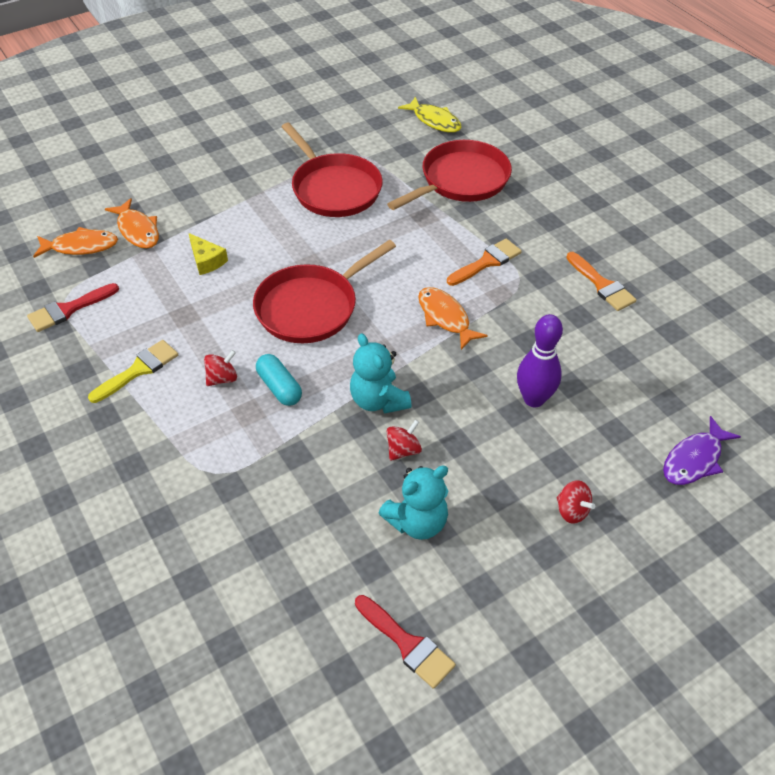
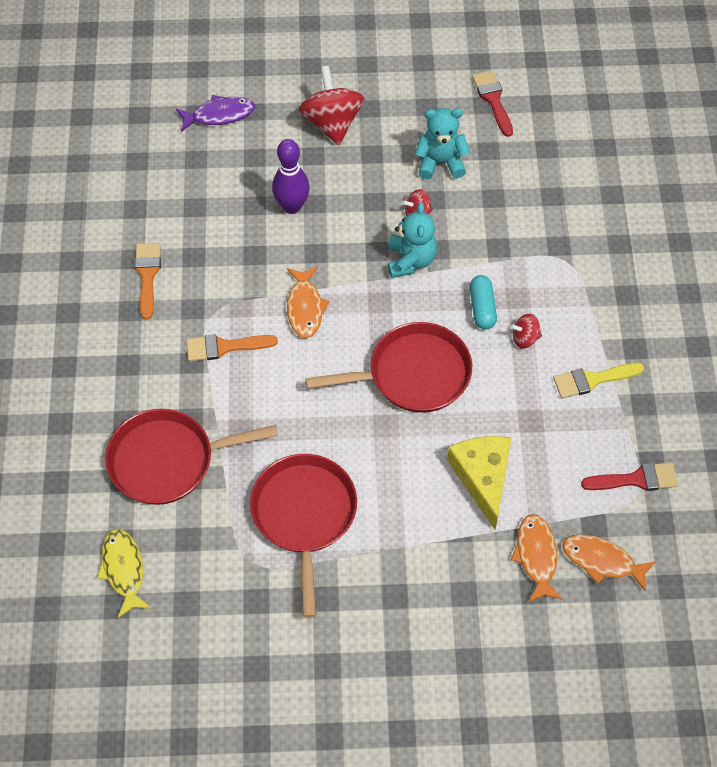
camera: 150 degrees left, 10 degrees up
(206, 260) = (483, 478): yellow cheese -> yellow cheese, size x1.76
(572, 511) = (332, 123): red spinning top -> red spinning top, size x2.03

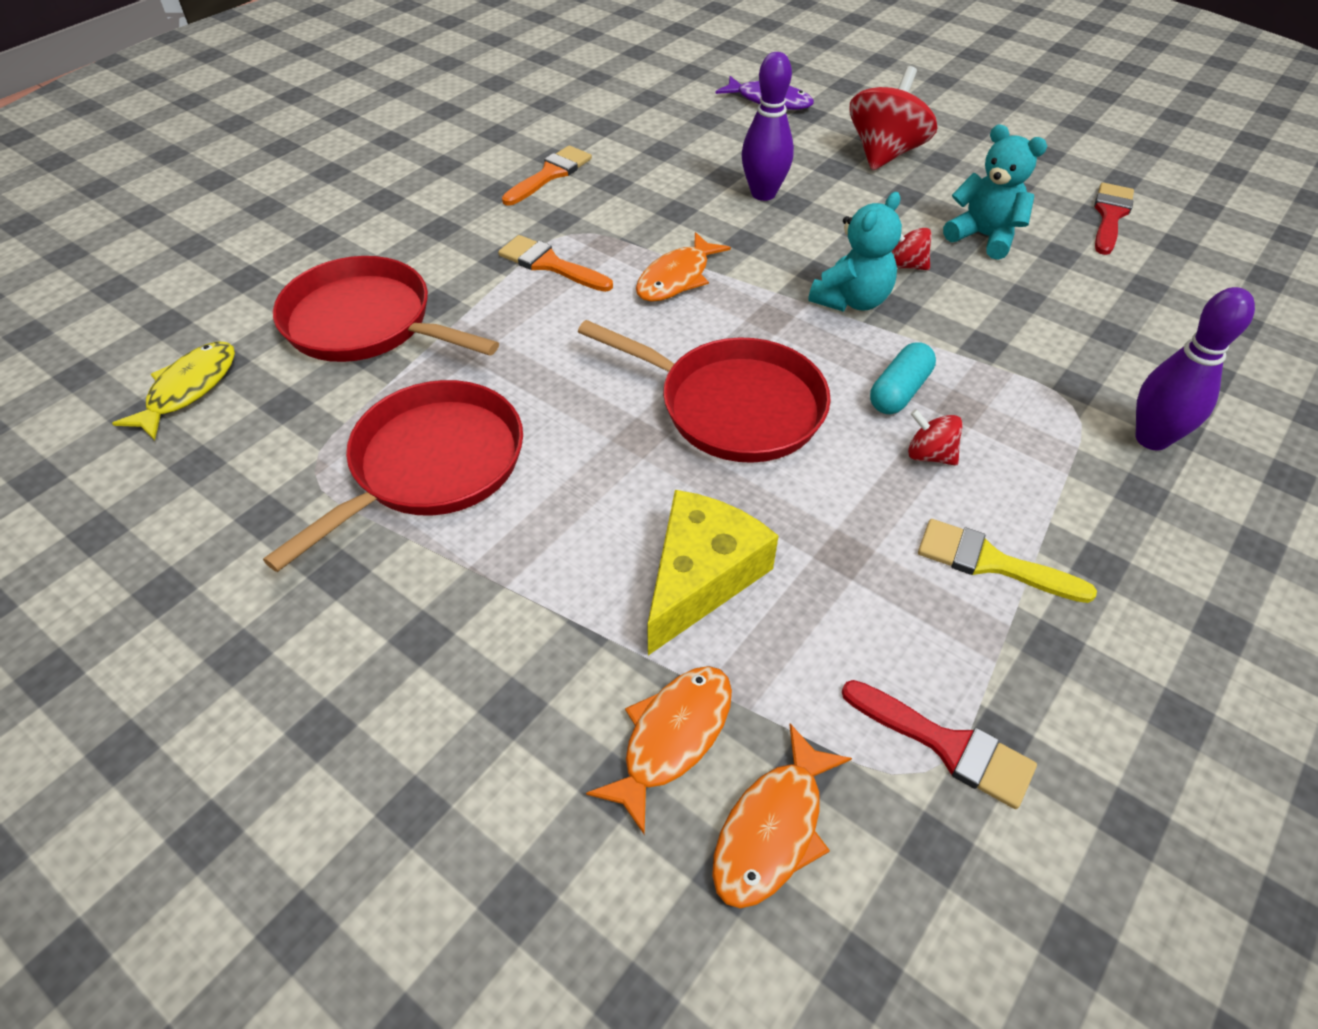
camera: 40 degrees right, 10 degrees down
(602, 561) = (773, 829): orange fish -> orange fish turned 120 degrees counterclockwise
(611, 258) = (1152, 439): none -> purple bowling pin

